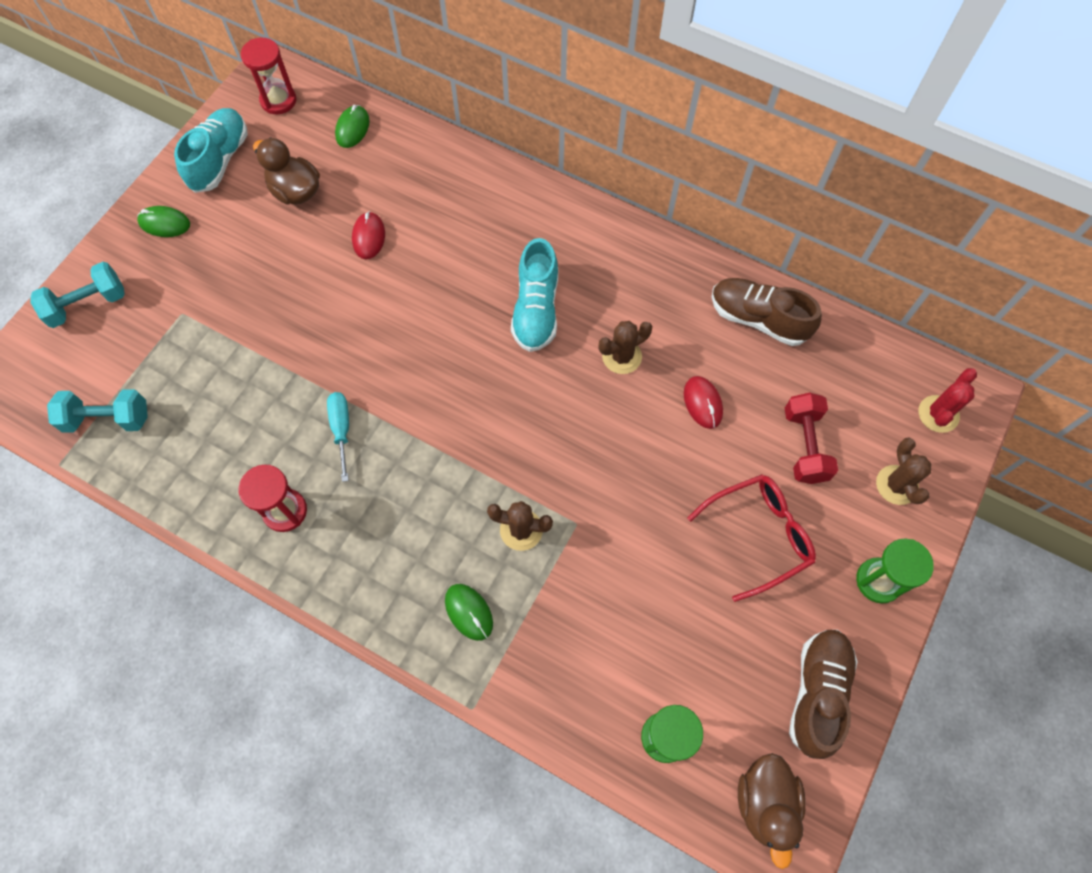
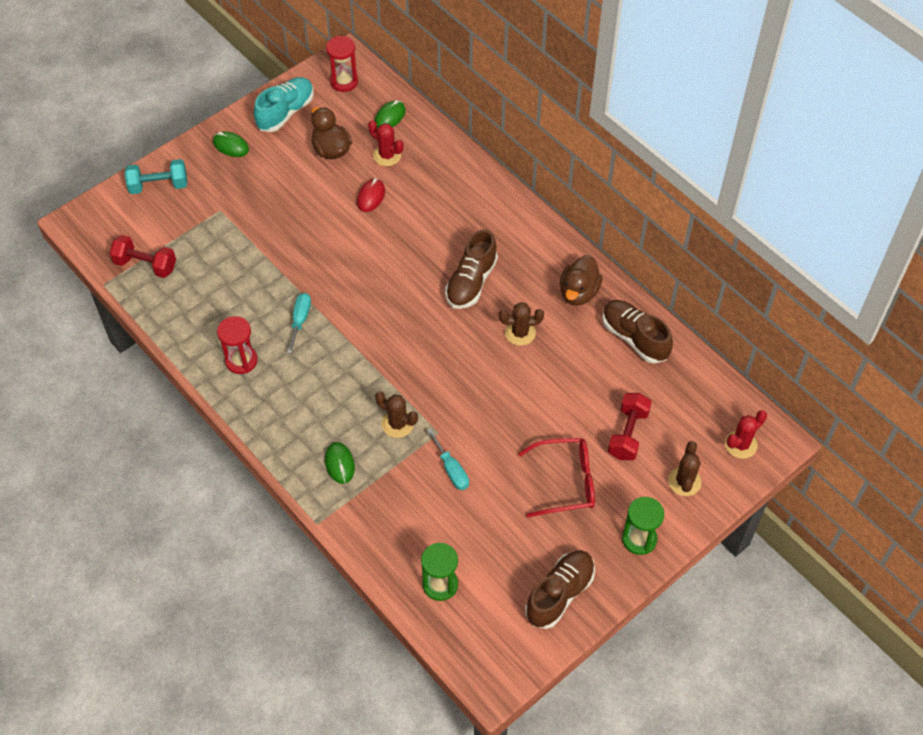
camera: 20 degrees right, 10 degrees down
(108, 419) = (145, 265): turquoise dumbbell -> red dumbbell
(368, 178) = (387, 155): none -> red cactus
(536, 310) = (471, 282): turquoise shoe -> brown shoe
(613, 569) = (451, 469): none -> turquoise screwdriver
(702, 403) = (565, 382): red mouse -> none
(765, 803) = (491, 647): brown duck -> brown duck (578, 292)

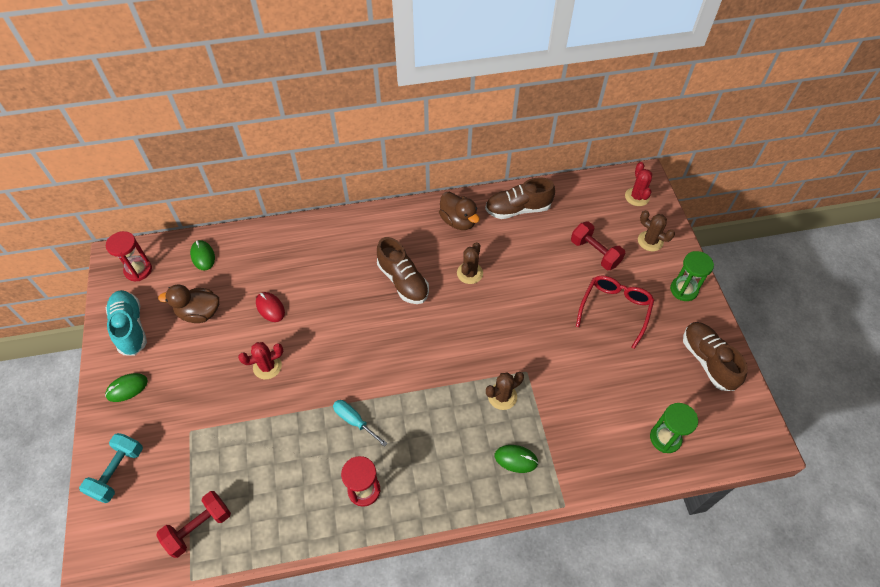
camera: 60 degrees left, 0 degrees up
(387, 155) = (239, 277): red cactus -> red cactus (267, 366)
(451, 469) = (565, 379): turquoise screwdriver -> none

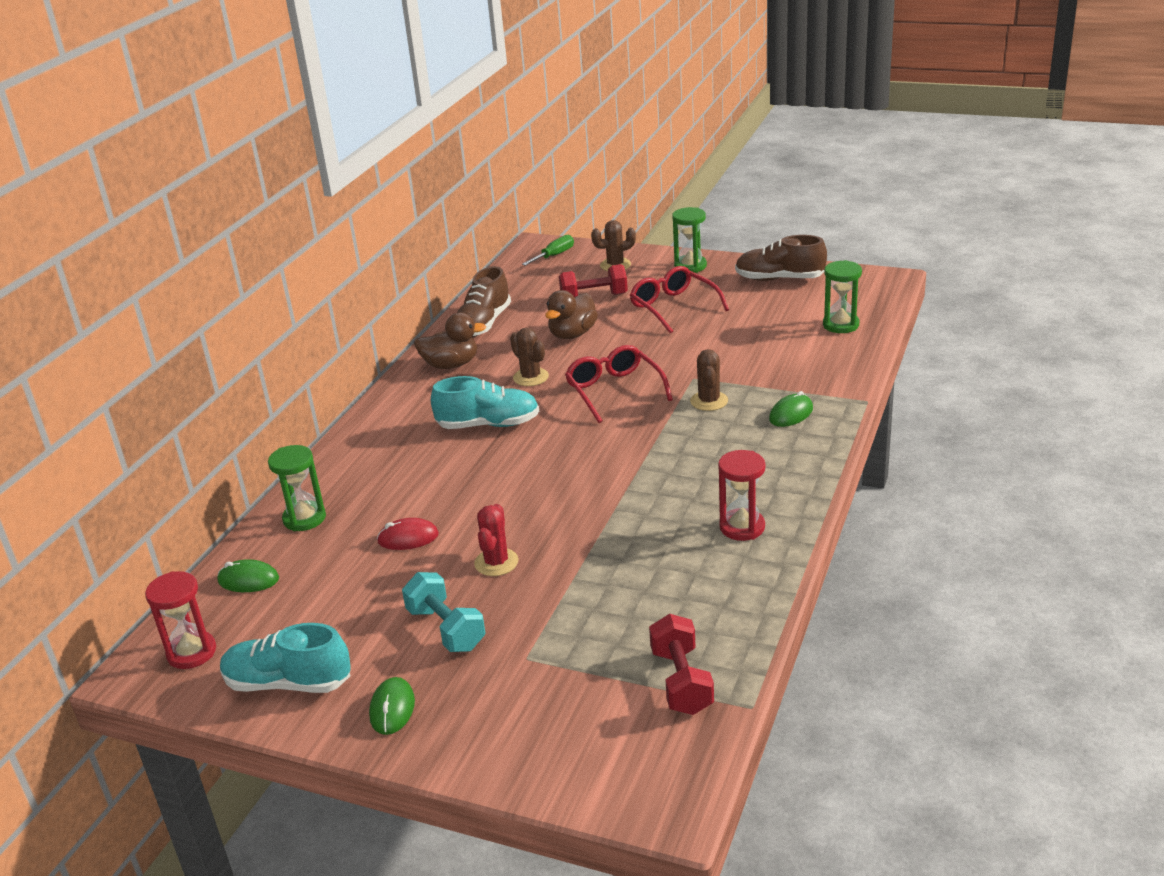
camera: 55 degrees left, 25 degrees down
(118, 472) = (526, 748): turquoise dumbbell -> turquoise dumbbell (446, 629)
(199, 313) = (342, 605): brown duck -> brown duck (572, 334)
(265, 246) = (304, 518): none -> green hourglass
(354, 421) = (644, 511): turquoise screwdriver -> none
(403, 281) = (488, 424): brown shoe -> turquoise shoe
(481, 331) = (614, 391): none -> red glasses
(637, 197) = (554, 255): red cactus -> green screwdriver

